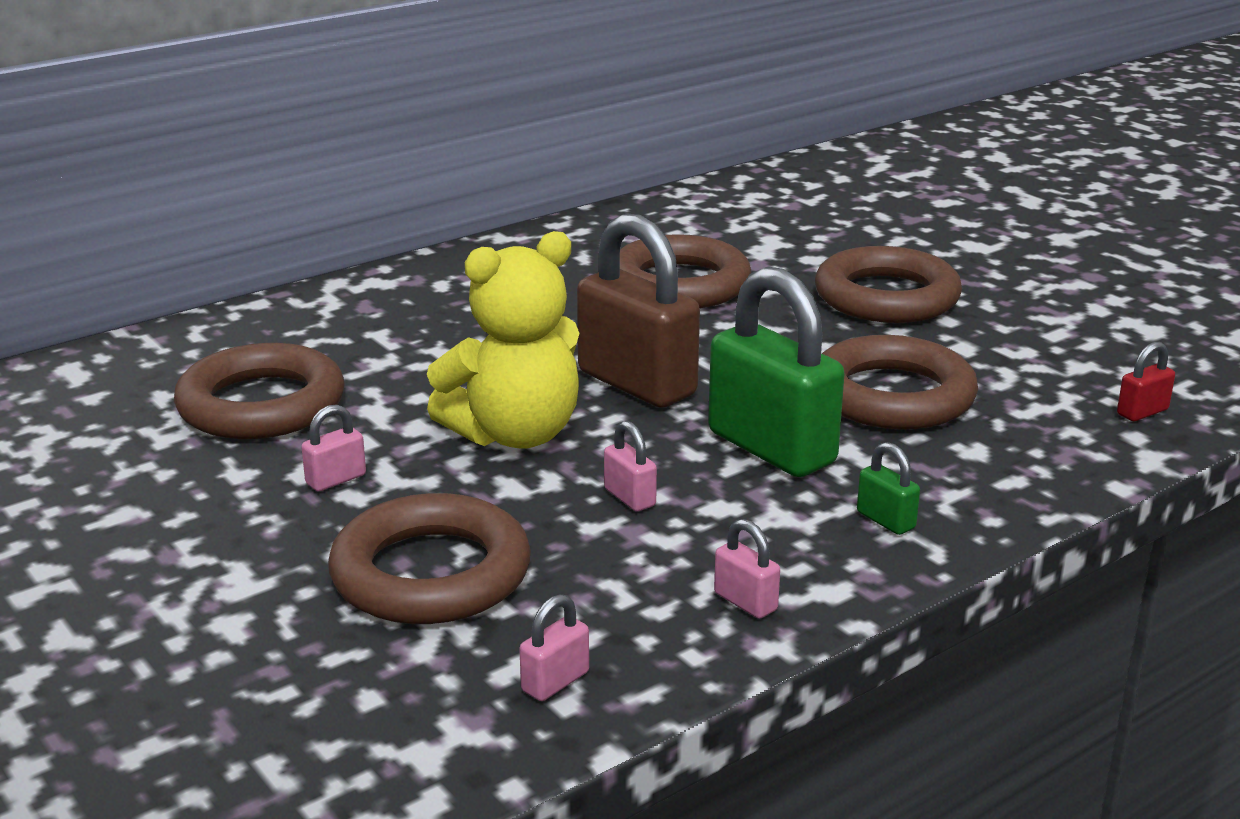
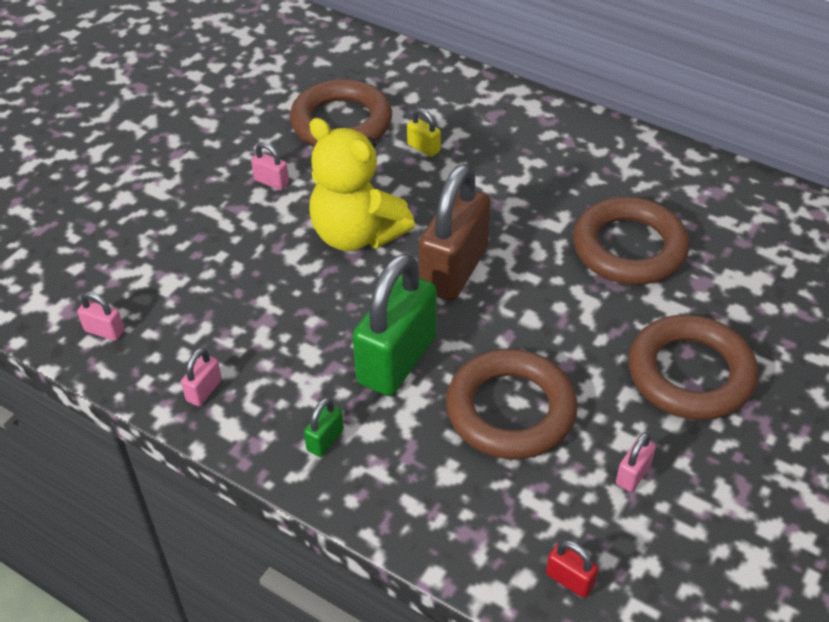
camera: 70 degrees right, 20 degrees up
(383, 359) = (423, 148): none -> yellow padlock
(431, 573) = (190, 251): brown ring -> none
(629, 497) = (302, 308): pink padlock -> pink padlock (633, 474)

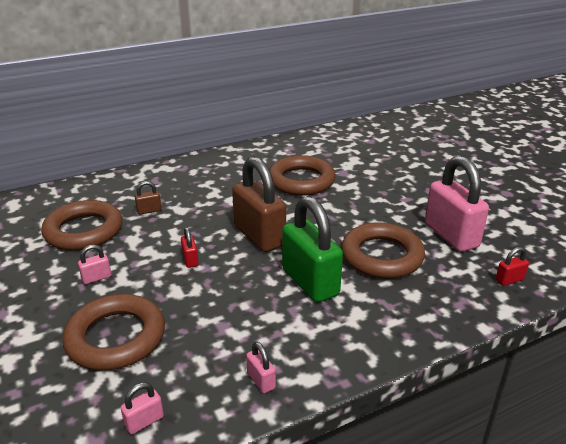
camera: 60 degrees left, 15 degrees down
(325, 440) = (352, 335): green padlock -> none
(357, 235) = (190, 260): yellow teddy bear -> red padlock
(423, 148) = (149, 210): yellow padlock -> brown padlock
(633, 474) = (451, 235): pink padlock -> pink padlock, size x2.39
(690, 374) = (398, 196): brown ring -> brown ring (116, 337)

